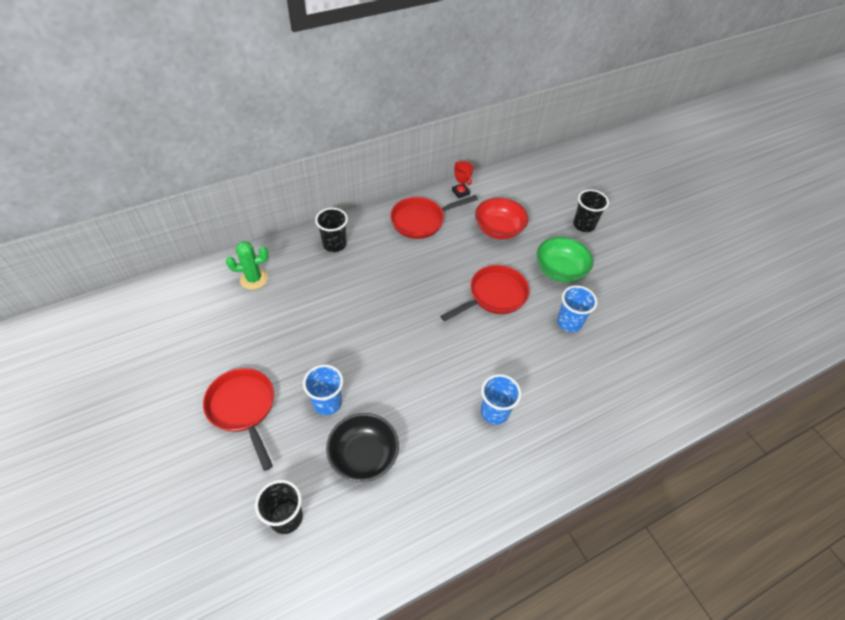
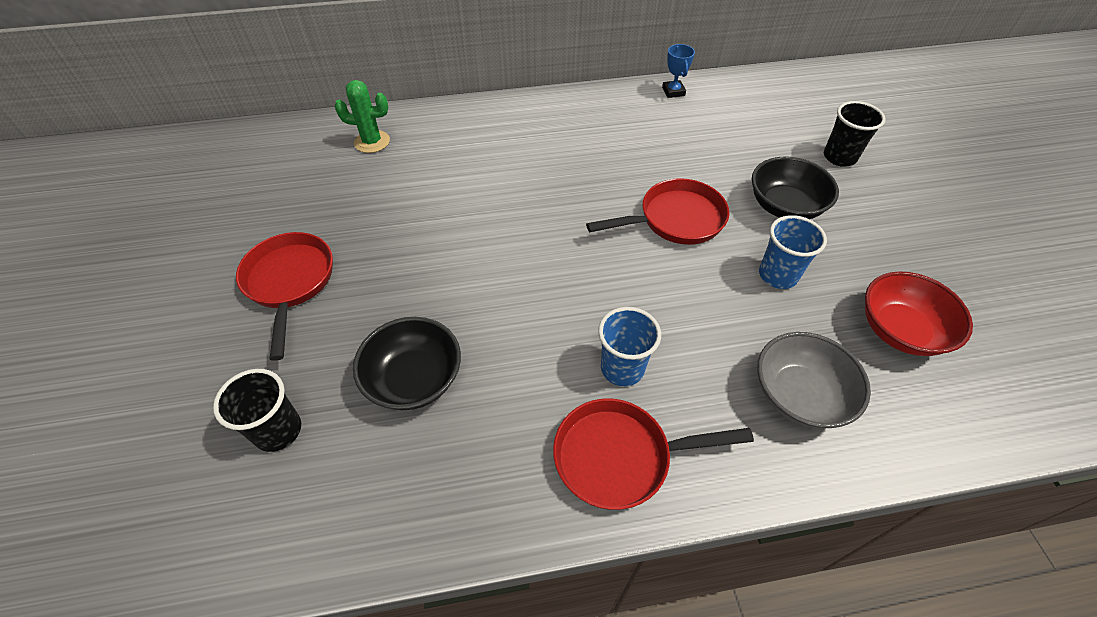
camera: 20 degrees right, 0 degrees up
(327, 403) = (396, 300): blue cup -> none
(334, 244) = (486, 122): black cup -> none
(421, 221) = (608, 115): red pan -> red pan (620, 457)
(460, 192) = (673, 91): red trophy -> blue trophy
(498, 229) = (711, 142): red bowl -> red bowl (900, 330)
(560, 270) = (784, 206): green bowl -> black bowl
(603, 401) = (799, 395): none -> grey bowl

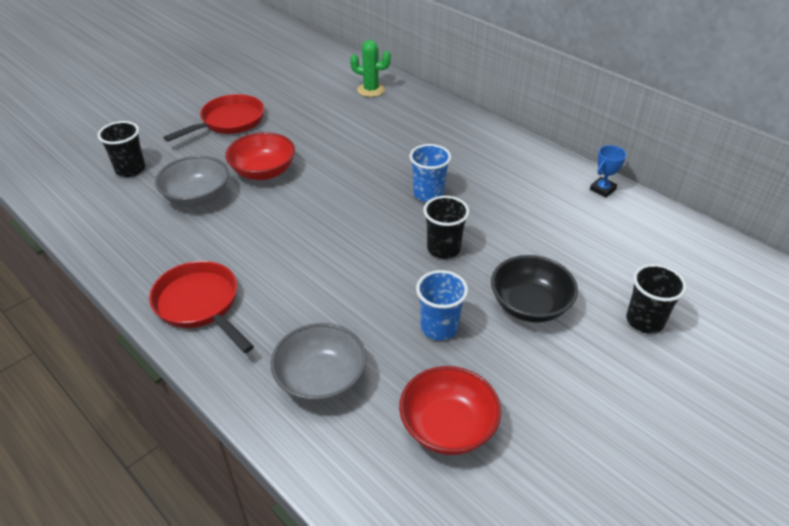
camera: 55 degrees right, 10 degrees down
(372, 142) = (371, 90): green cactus -> green cactus turned 45 degrees counterclockwise
(414, 379) = (197, 197): black bowl -> grey bowl
(427, 294) = (263, 172): none -> red bowl
(622, 368) = (272, 278): blue cup -> blue cup (428, 194)
(675, 219) = (443, 249): red pan -> black cup

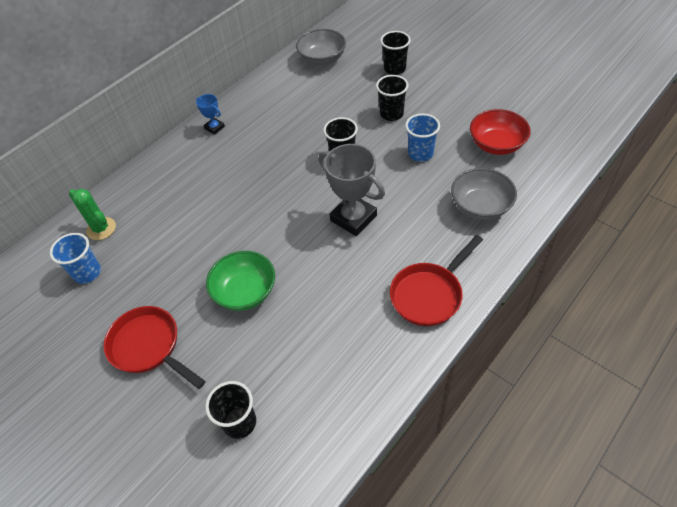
camera: 90 degrees left, 10 degrees up
(197, 197) = (288, 339): grey bowl -> grey bowl (322, 59)
(263, 172) = (245, 292): red bowl -> green bowl
(336, 251) = (353, 218): none -> grey trophy
(371, 90) = (101, 229): green cactus -> green cactus turned 60 degrees counterclockwise
(428, 194) = (277, 170): blue cup -> blue cup (87, 273)
(530, 305) = (391, 114): black bowl -> black cup
(602, 189) = (268, 80): blue trophy -> blue trophy (214, 128)

